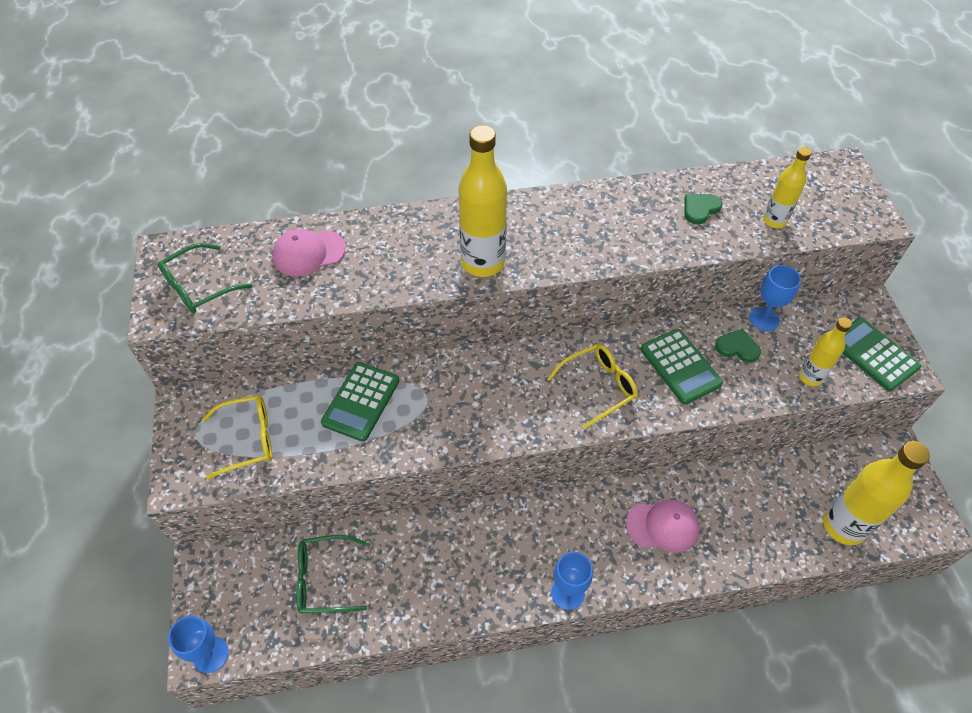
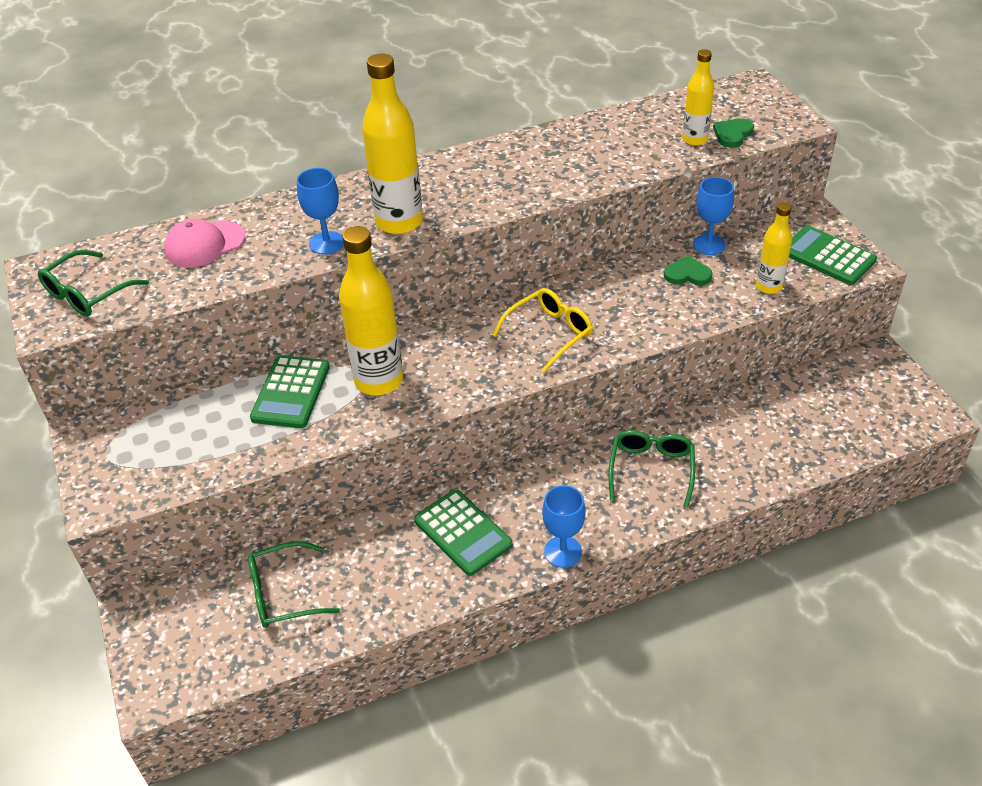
camera: 10 degrees left, 10 degrees down
(211, 654) = (166, 693): blue goblet -> blue goblet (326, 243)
(247, 439) = (168, 450): yellow glasses -> none
(663, 526) = (651, 470): pink cap -> green glasses
(680, 366) = (632, 301): green calculator -> green calculator (462, 533)
(700, 209) = (616, 141): green heart -> green heart (732, 134)
(843, 526) = (841, 434): yellow bottle -> yellow bottle (379, 381)

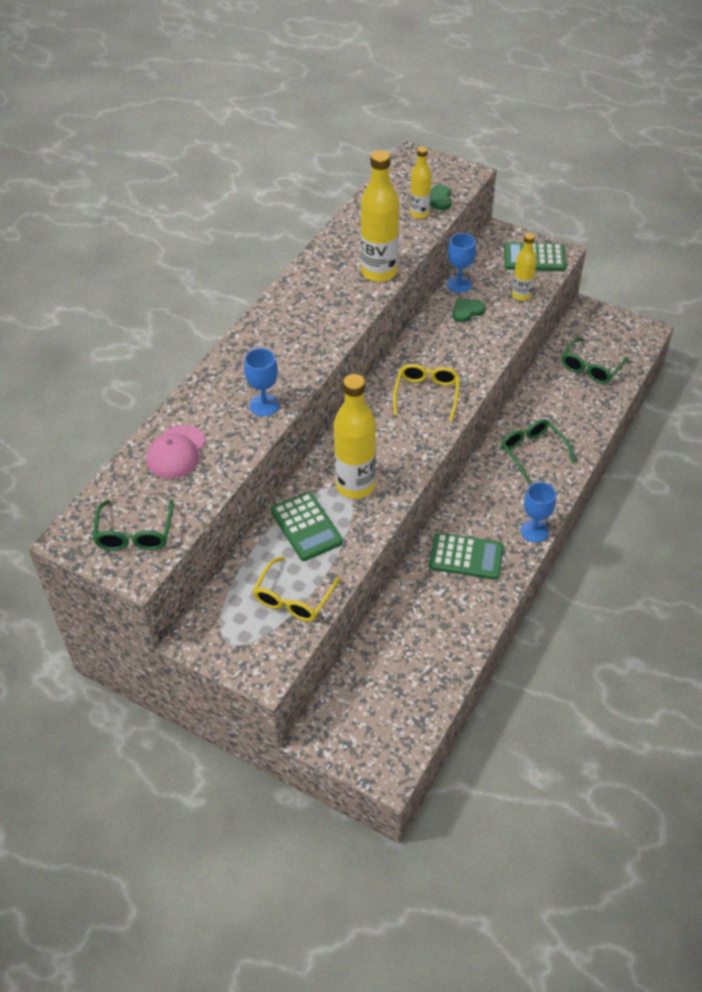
camera: 40 degrees left, 5 degrees up
(204, 450) = (293, 597): none -> yellow glasses
(284, 593) = (400, 662): green glasses -> green glasses (591, 367)
(399, 222) = (296, 365): yellow bottle -> yellow bottle (379, 272)

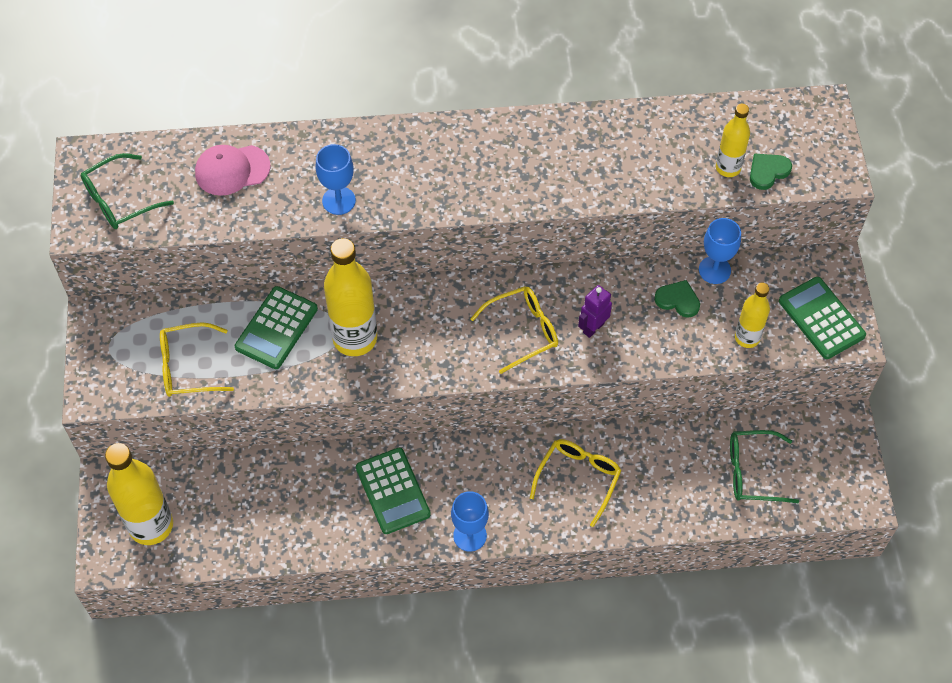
camera: 55 degrees right, 10 degrees up
(379, 272) = (601, 185): yellow bottle -> yellow bottle (151, 525)
(454, 359) = (593, 328): none -> purple robot
(533, 452) = (578, 479): green glasses -> yellow glasses

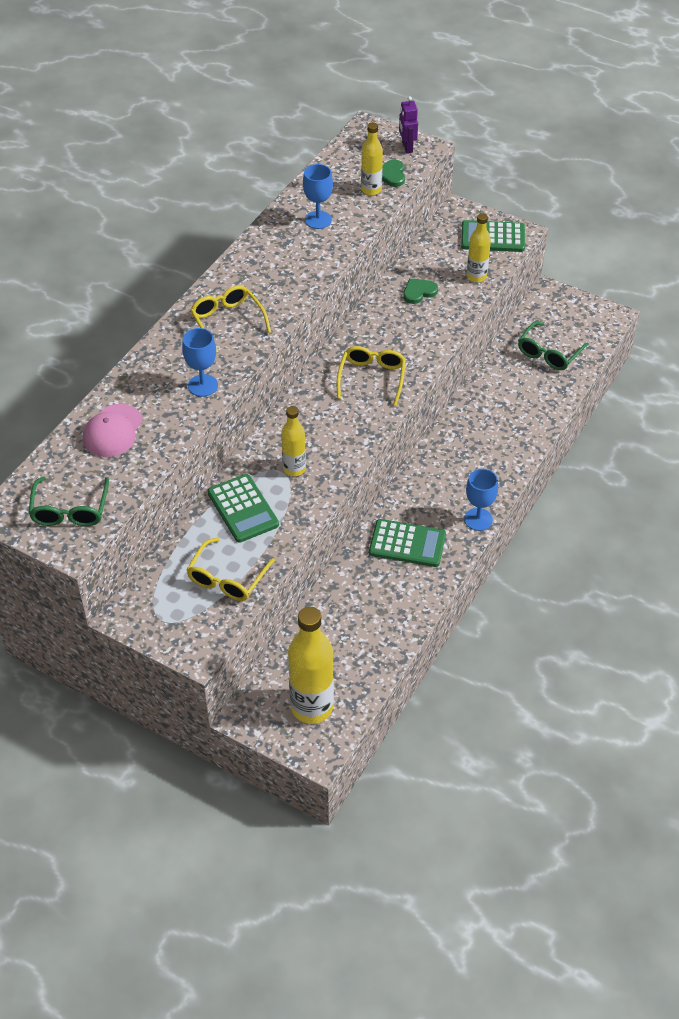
camera: 55 degrees left, 10 degrees down
(355, 338) = (294, 469): yellow bottle -> yellow bottle, size x0.57
(578, 479) = (482, 440): yellow glasses -> yellow glasses (228, 322)
(593, 328) = (402, 342): purple robot -> purple robot (407, 147)
(714, 270) = (412, 264): blue goblet -> blue goblet (318, 220)

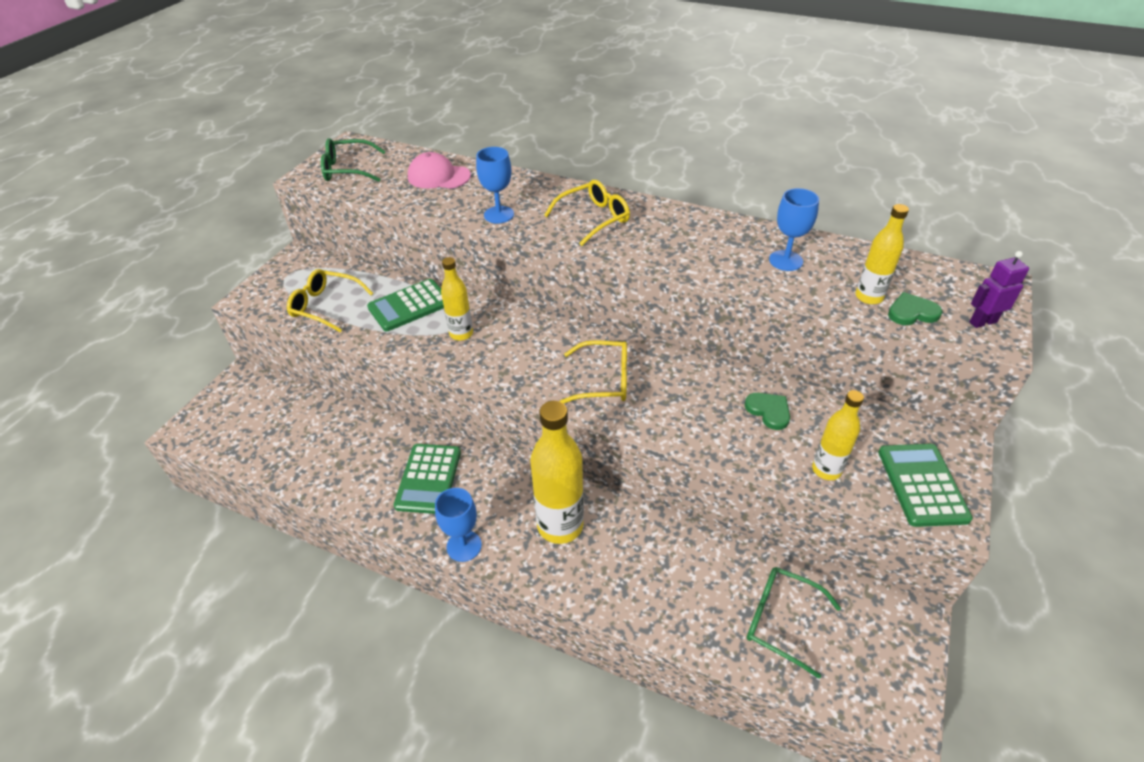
camera: 85 degrees right, 5 degrees down
(312, 707) = (236, 421): yellow bottle -> yellow bottle (560, 525)

